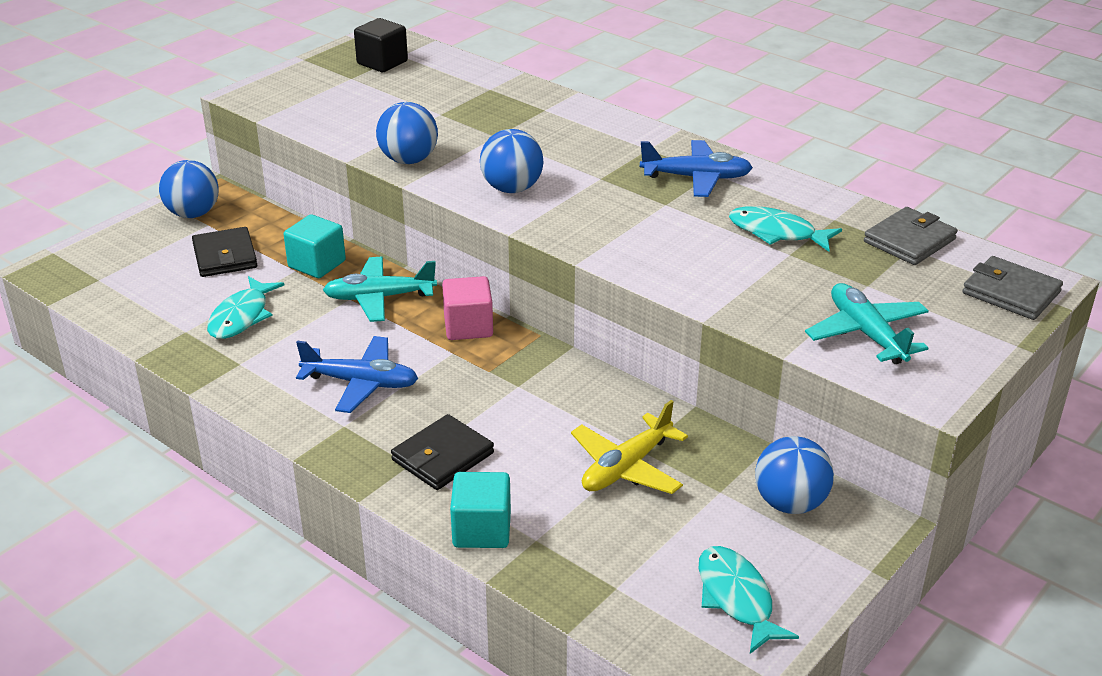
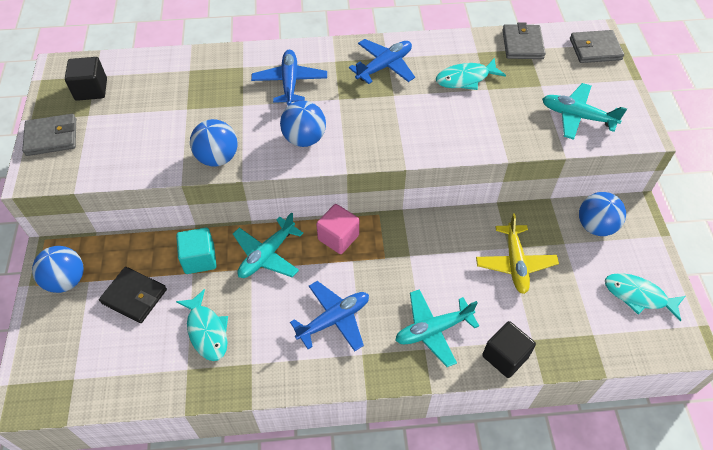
camera: 45 degrees left, 20 degrees up
(299, 78) = (51, 137): none -> grey wallet
(442, 456) = (433, 330): black wallet -> turquoise plane
(482, 530) = (505, 356): turquoise cube -> black cube
(571, 142) = (290, 82): none -> blue plane

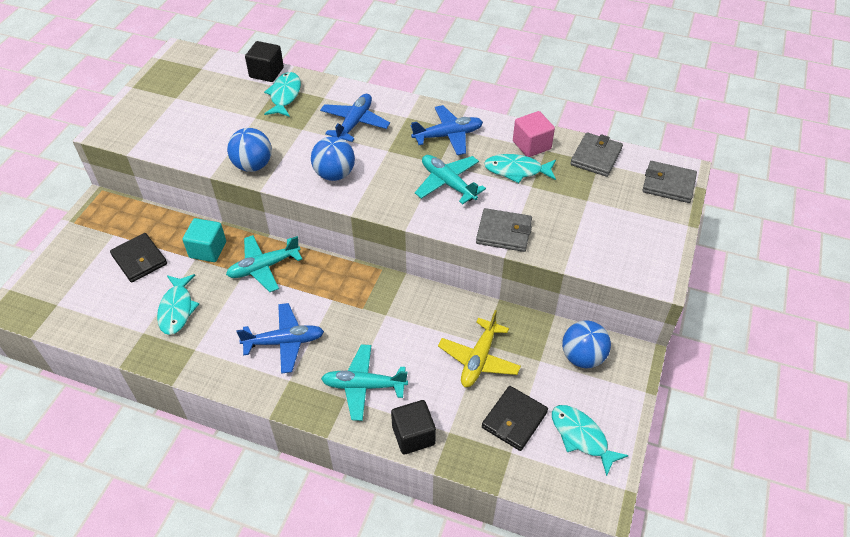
camera: 25 degrees right, 5 degrees down
(51, 137) = (138, 106): grey wallet -> grey wallet (504, 232)
(66, 280) = (98, 227): blue ball -> none
(91, 89) = (191, 78): black cube -> black cube (266, 72)
(202, 77) = (285, 95): none -> turquoise fish
(338, 237) = (333, 275): pink cube -> pink cube (531, 145)
(577, 116) = (603, 240): turquoise plane -> turquoise plane (448, 183)
(577, 305) = (514, 420): none -> black wallet

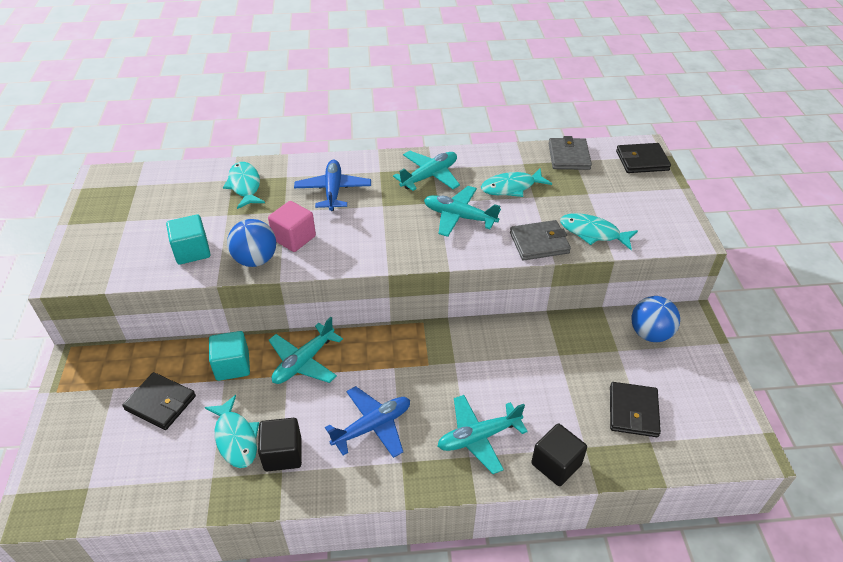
camera: 25 degrees left, 5 degrees down
(209, 141) = (192, 251): none -> turquoise cube
(266, 72) = (211, 170): black cube -> black cube (283, 454)
(334, 174) = (345, 242): blue ball -> none
(448, 136) = (429, 176): blue plane -> turquoise plane
(478, 359) = (565, 370): yellow plane -> none
(531, 145) = (508, 163): pink cube -> pink cube (294, 238)
(581, 437) = (697, 403): turquoise fish -> turquoise fish (593, 233)
(668, 184) = (642, 161): grey wallet -> black wallet

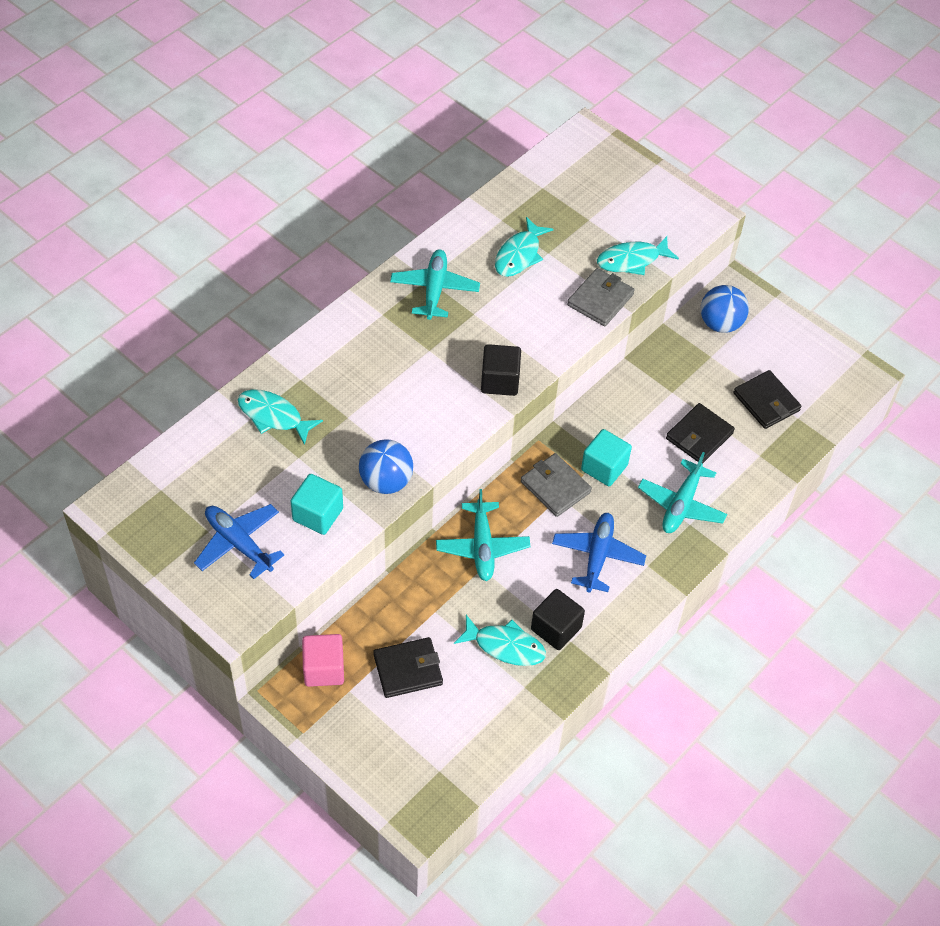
camera: 45 degrees left, 10 degrees up
(232, 366) = (427, 595): turquoise cube -> turquoise cube (604, 467)
(294, 238) = (392, 437): pink cube -> pink cube (324, 669)
(333, 191) = (366, 365): blue plane -> blue plane (239, 543)
(459, 217) = (509, 317): turquoise plane -> none
(556, 464) = (752, 483): black cube -> black cube (500, 381)
(569, 156) = (533, 186): grey wallet -> grey wallet (555, 487)
(642, 161) = (599, 151): black wallet -> black wallet (699, 436)

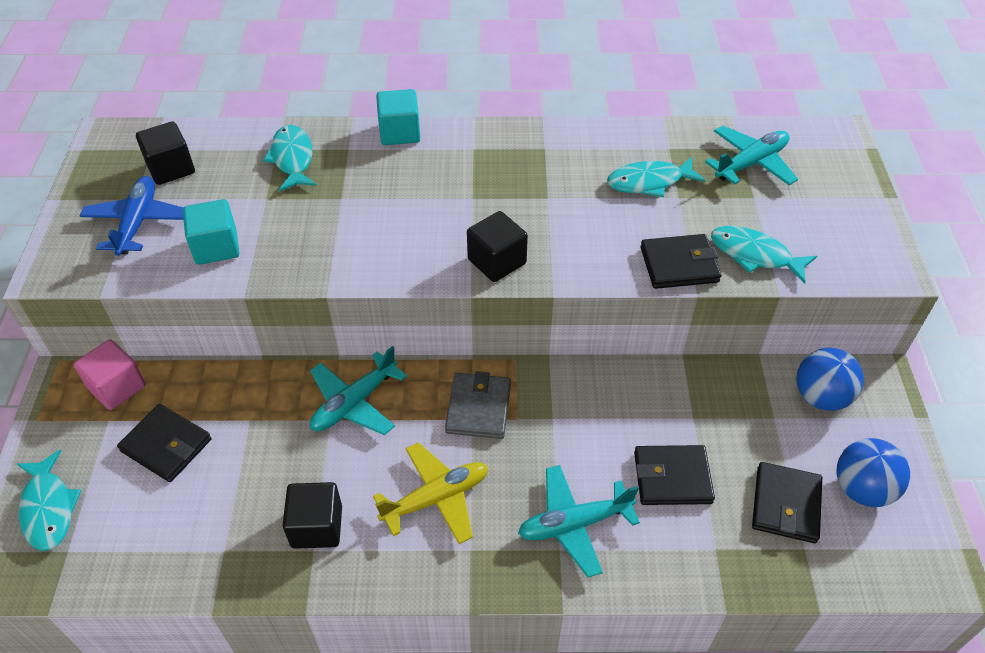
camera: 50 degrees right, 5 degrees down
(199, 491) = (171, 168): none -> black cube
(386, 481) = (298, 264): blue ball -> blue ball (862, 489)
(435, 290) = (539, 160): turquoise plane -> turquoise plane (751, 163)
(505, 646) = (258, 500): turquoise fish -> turquoise fish (49, 508)
(597, 556) = (436, 498): blue plane -> yellow plane
(600, 300) = (679, 265): grey wallet -> black wallet
(604, 467) = (543, 429): turquoise cube -> turquoise cube (400, 133)

